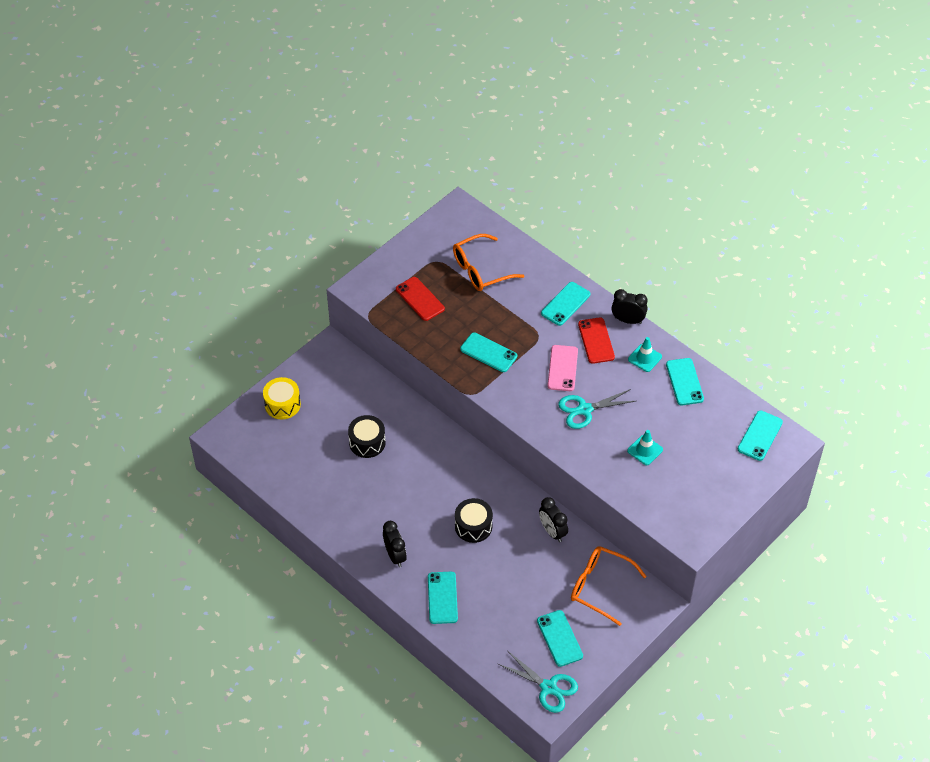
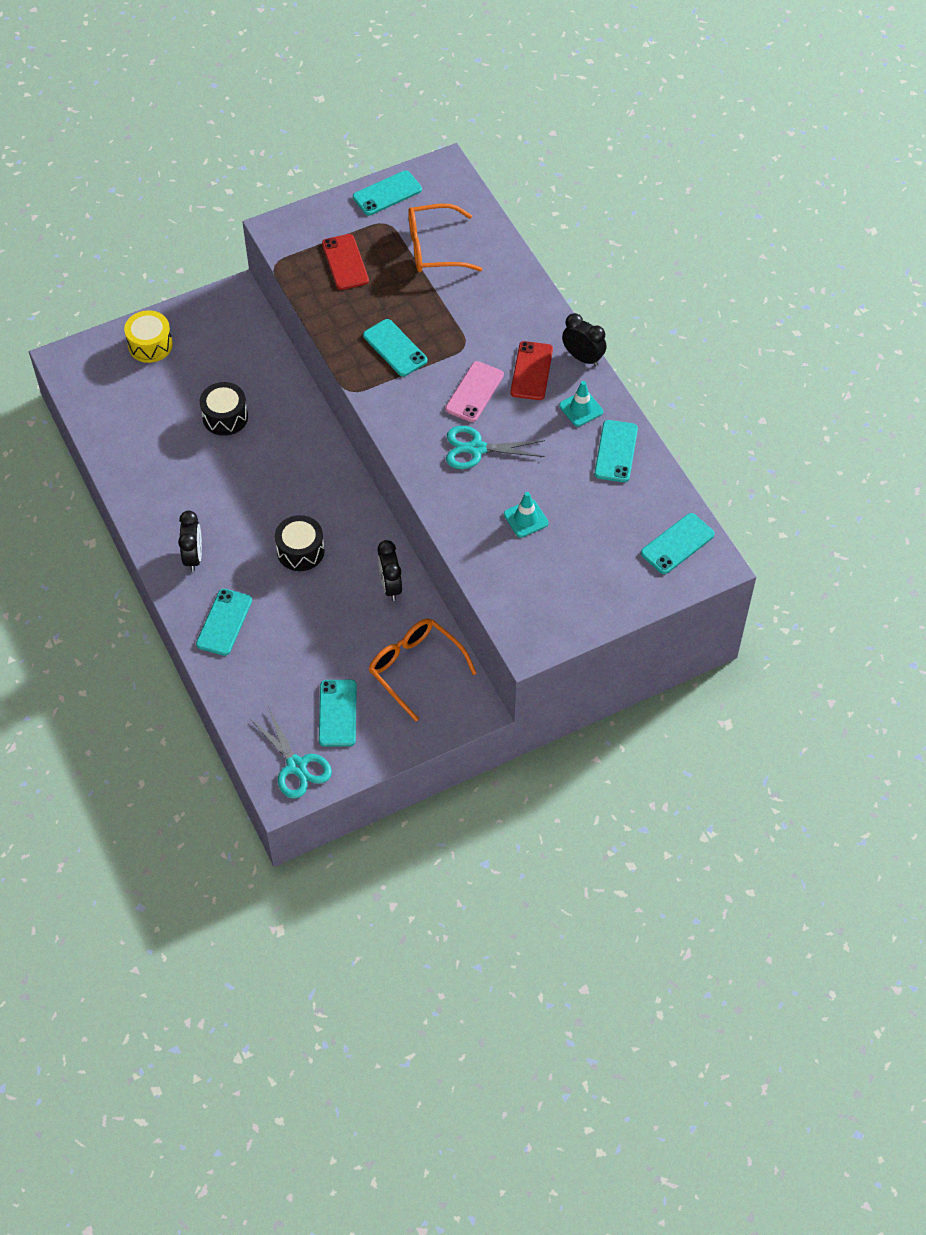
camera: 20 degrees right, 5 degrees up
(565, 304) = (516, 317): turquoise phone -> turquoise phone (387, 193)

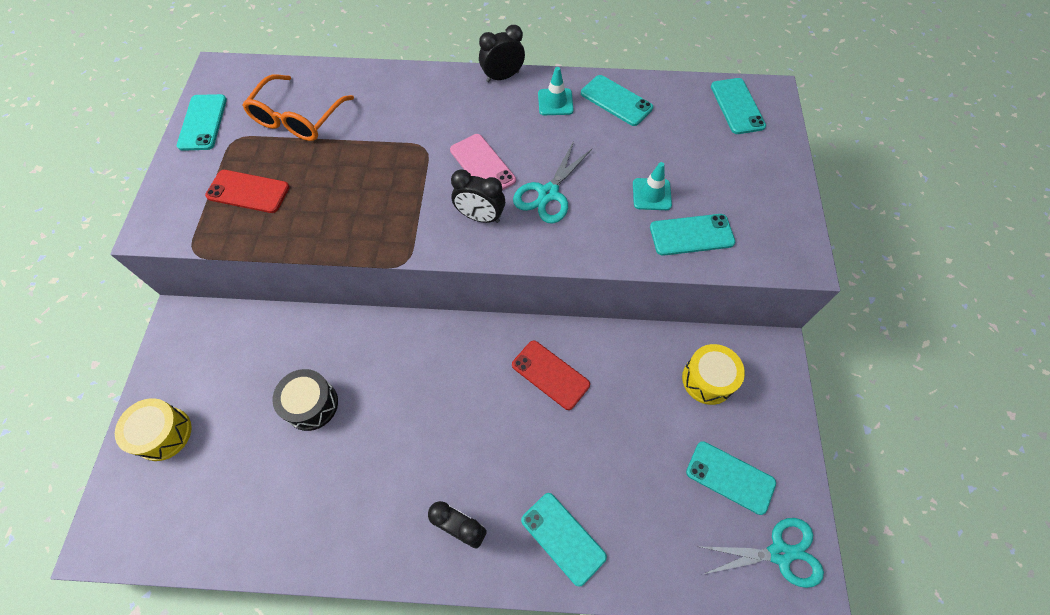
camera: 60 degrees left, 5 degrees up
(300, 551) = (519, 414): black drum -> none
(390, 586) = (605, 354): black clock -> black clock (480, 217)
(395, 348) = (384, 201): turquoise phone -> turquoise phone (691, 235)
(415, 668) = (708, 379): orange glasses -> yellow drum
(531, 371) = (490, 115): red phone -> red phone (550, 374)

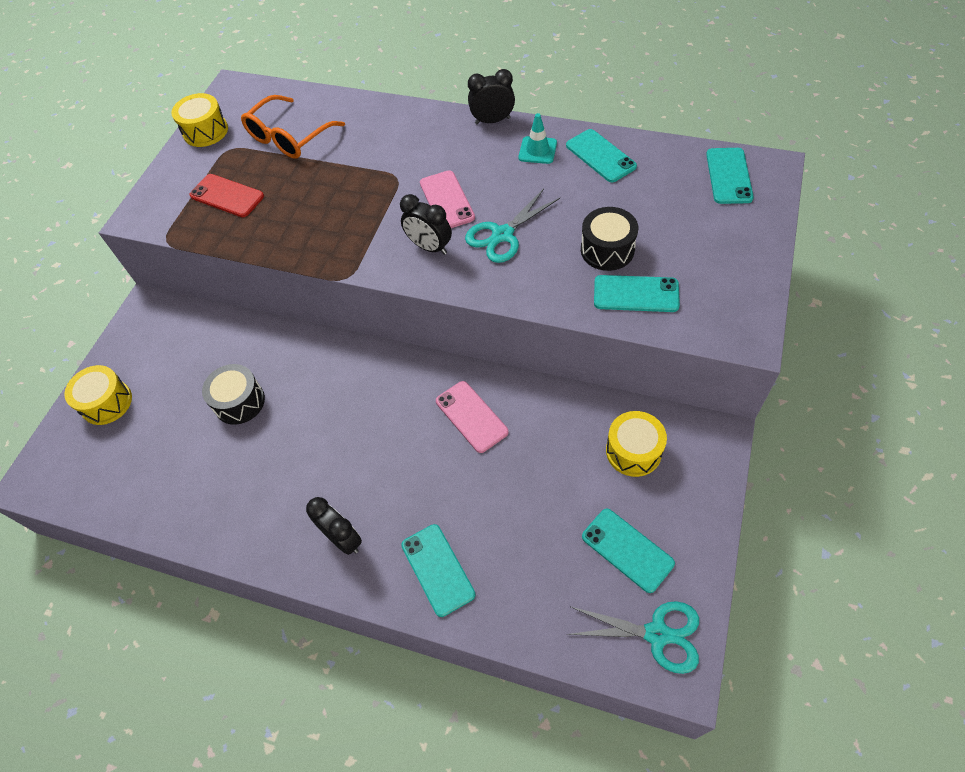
camera: 20 degrees right, 5 degrees down
(202, 122) = (205, 131): turquoise phone -> yellow drum
(550, 374) = (471, 416): red phone -> pink phone
(651, 194) = (607, 250): turquoise traffic cone -> black drum

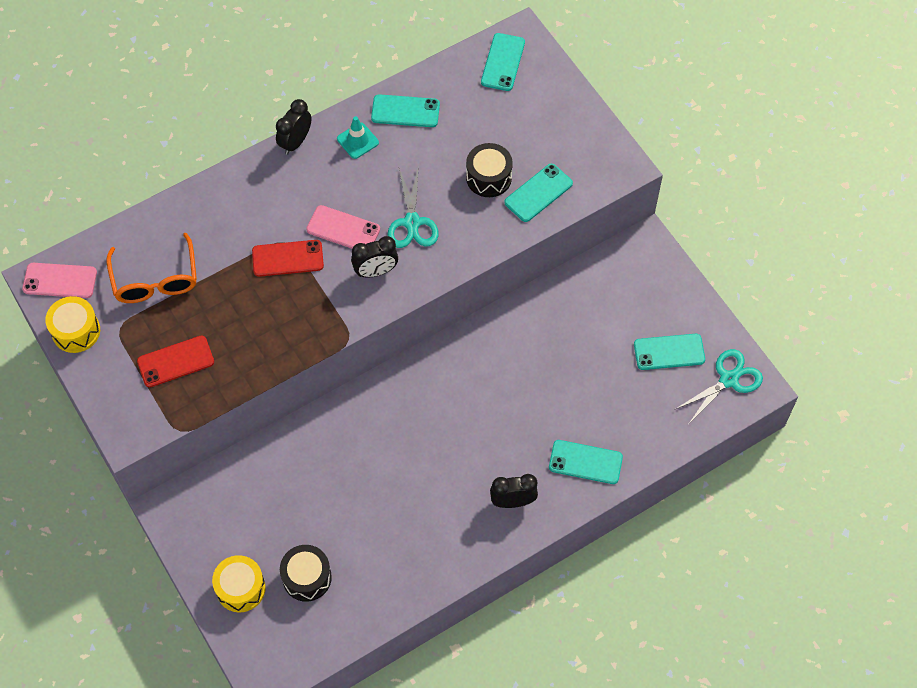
camera: 55 degrees left, 5 degrees up
(239, 402) = (336, 496): black drum -> black drum (307, 577)
(383, 189) = (287, 258): none -> red phone
(471, 416) = (497, 362): pink phone -> pink phone (60, 280)
(633, 451) = (612, 294): yellow drum -> none
(728, 176) = (503, 62): turquoise phone -> turquoise phone turned 60 degrees clockwise

